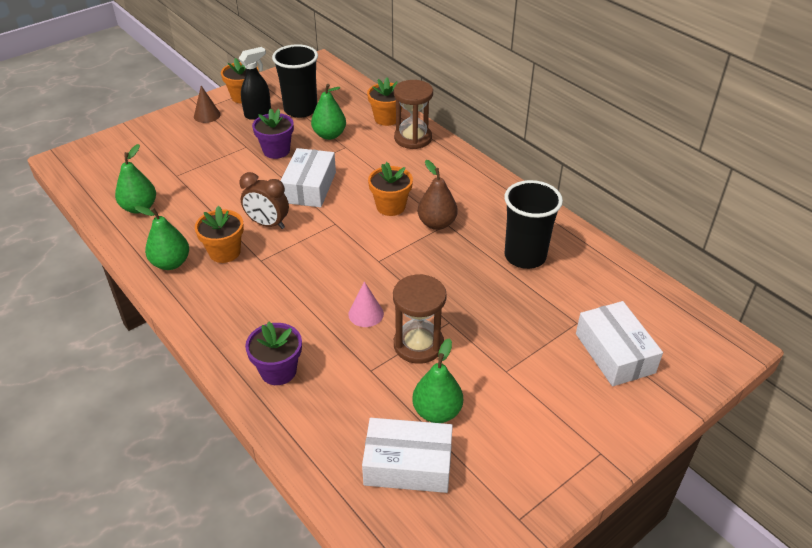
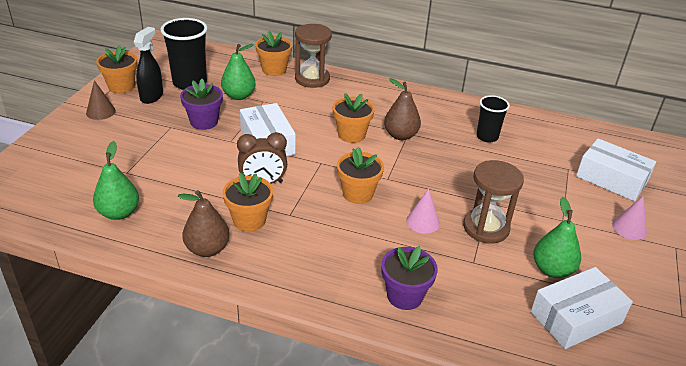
camera: 35 degrees left, 5 degrees down
(171, 263) = (207, 249): green pear -> brown pear
(336, 264) = (358, 194): none -> orange flower pot
(525, 256) = (487, 137): black cup -> black cup, size x0.61
(570, 410) = (629, 228): none -> pink cone

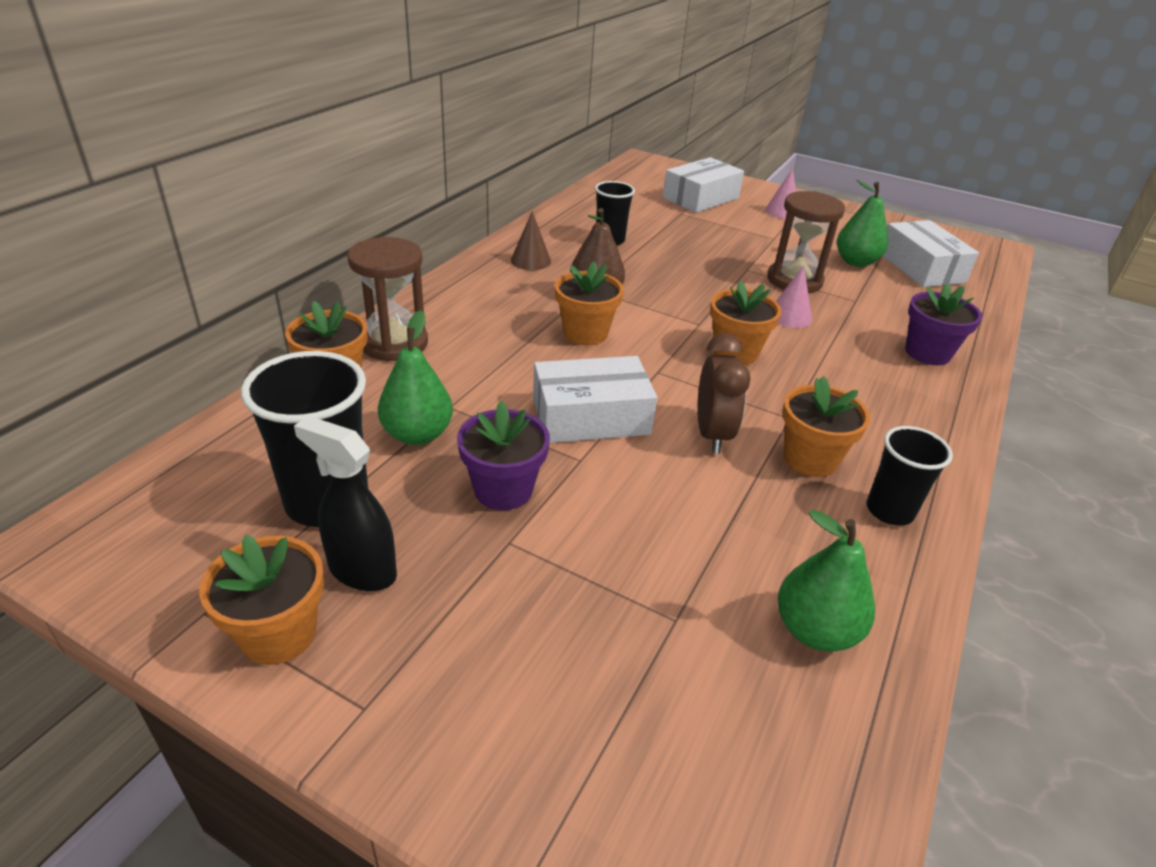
camera: 80 degrees left, 0 degrees up
(100, 112) = (398, 678): brown cone -> brown cone (530, 260)
(207, 249) = (889, 511): brown pear -> black cup

